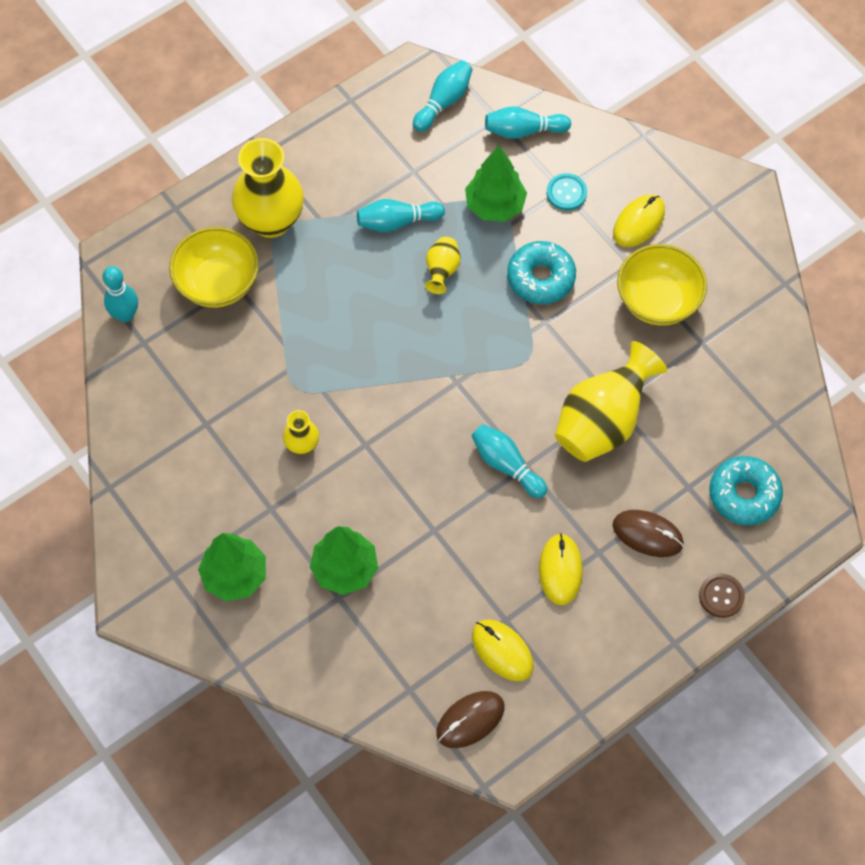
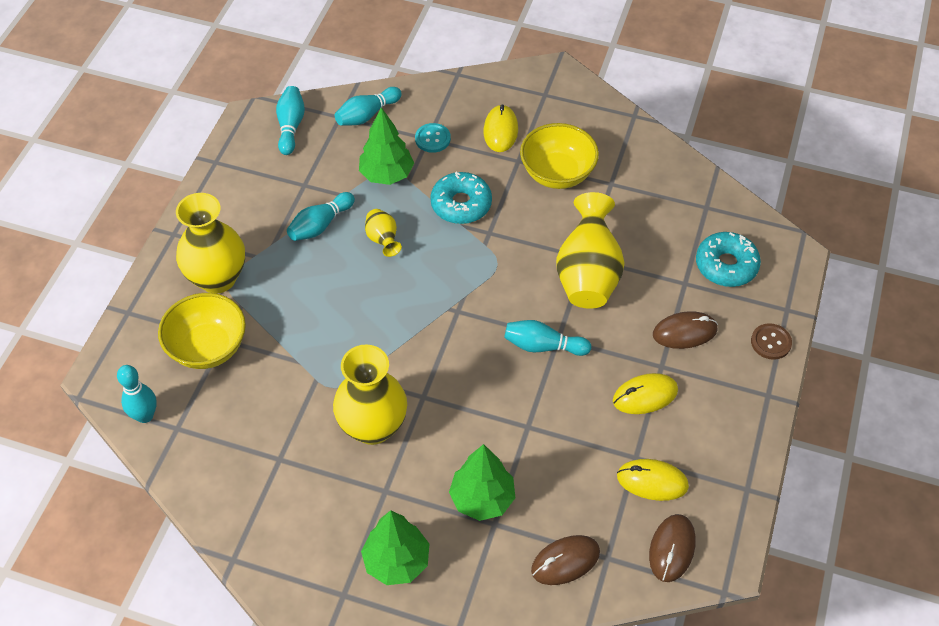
camera: 35 degrees left, 10 degrees down
(302, 445) = (373, 427): yellow vase -> yellow vase, size x2.06
(372, 669) = (565, 561): none -> brown mouse
(560, 570) = (645, 395): yellow mouse -> yellow mouse turned 75 degrees counterclockwise

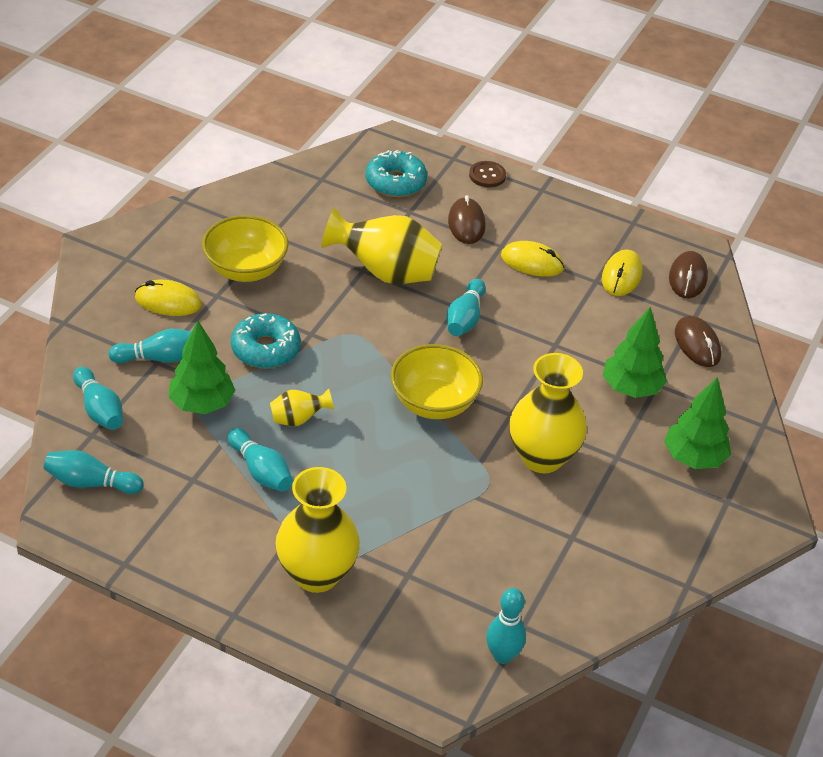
camera: 85 degrees left, 10 degrees down
(208, 347) = (417, 590): yellow bowl -> yellow bowl (434, 403)
(432, 139) = (160, 358): turquoise button -> turquoise bowling pin
(645, 395) = (532, 262): yellow mouse -> yellow mouse turned 60 degrees counterclockwise
(672, 549) = (687, 277): brown mouse -> brown mouse turned 75 degrees clockwise

